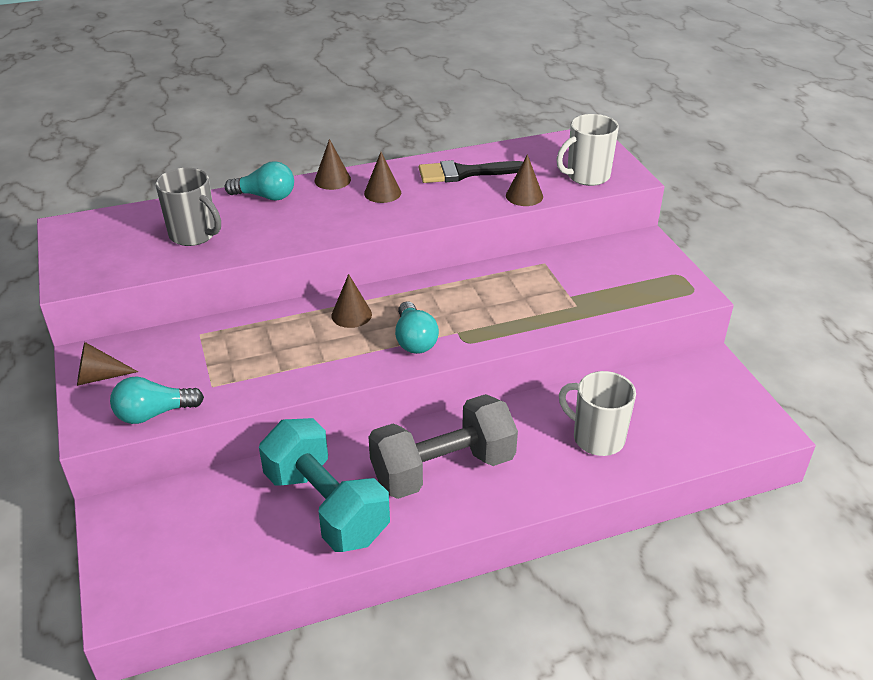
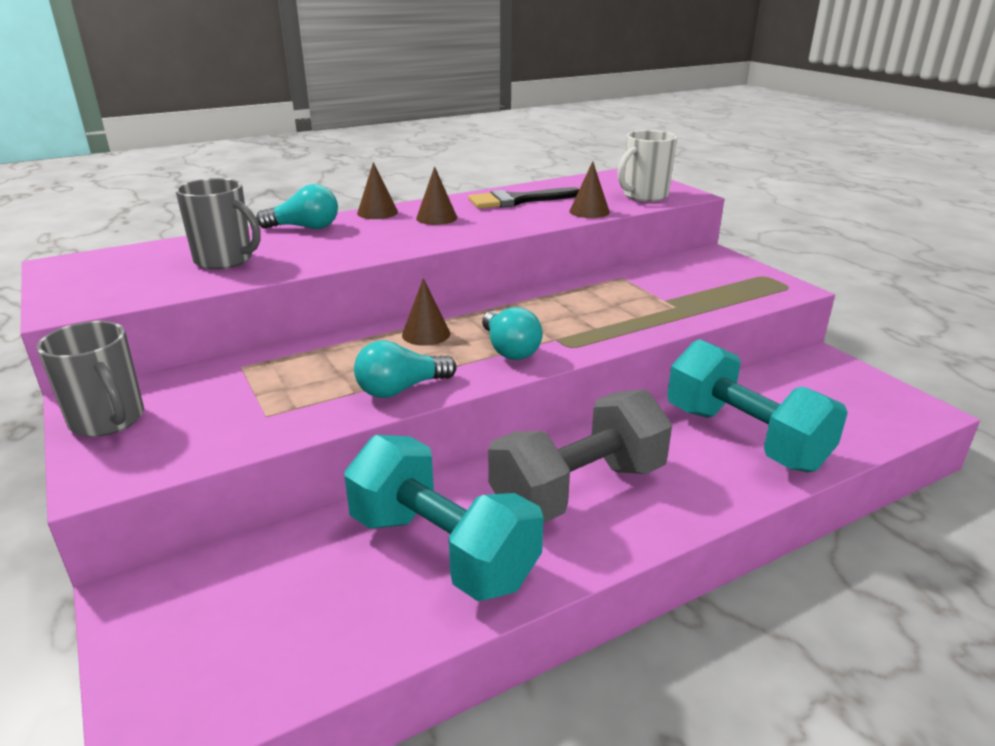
camera: 10 degrees left, 10 degrees down
(99, 377) = (108, 420): brown cone -> grey mug
(154, 413) = (189, 452): turquoise light bulb -> turquoise light bulb (401, 389)
(597, 438) = (744, 438): white mug -> turquoise dumbbell

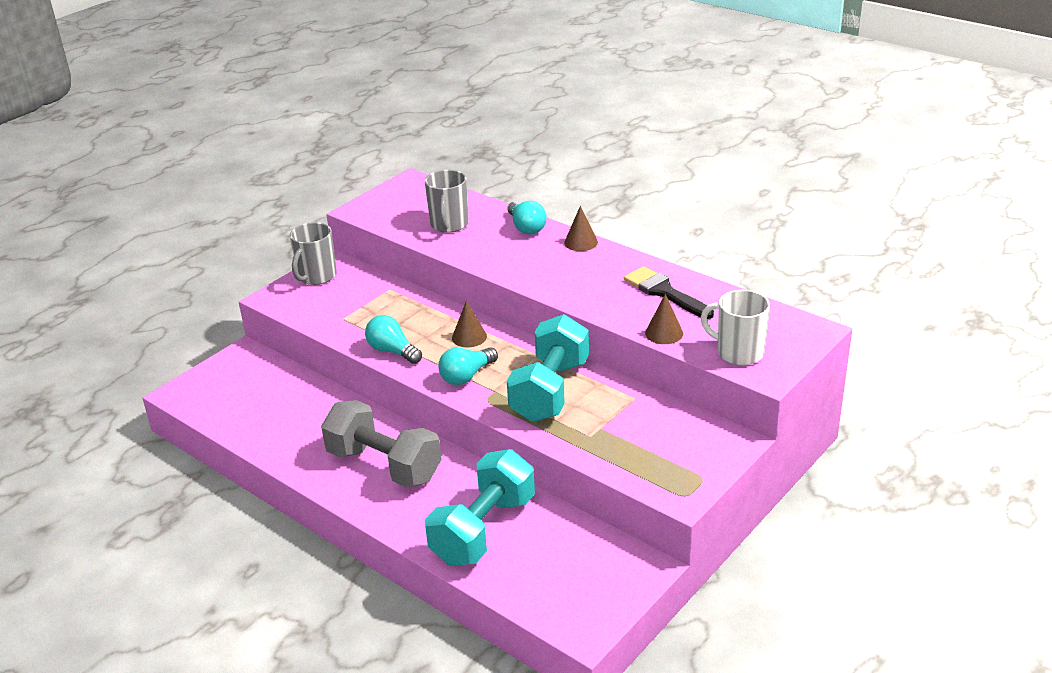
camera: 70 degrees right, 5 degrees up
(436, 218) = (588, 269): brown cone -> none
(442, 549) = (309, 430): turquoise dumbbell -> turquoise dumbbell (550, 391)

